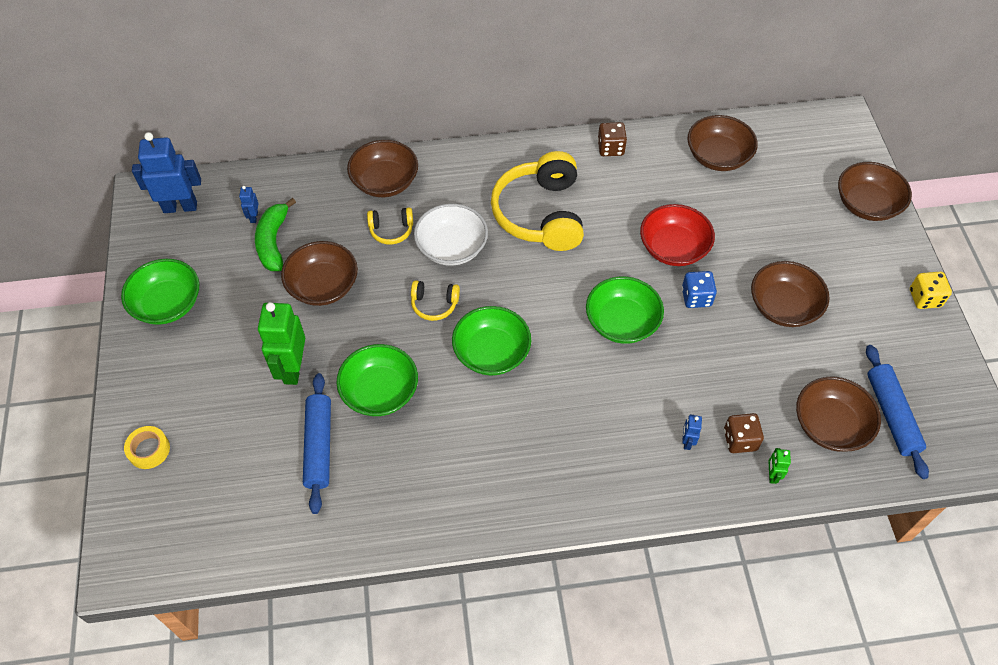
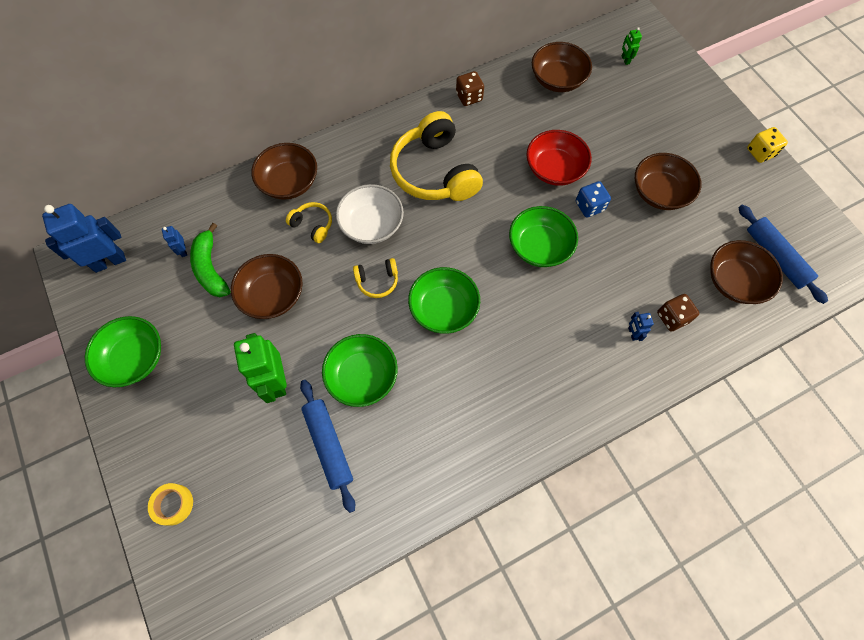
camera: 20 degrees left, 10 degrees up
(391, 230) = (313, 225): yellow headphones -> yellow headphones turned 120 degrees counterclockwise
(772, 475) = (708, 339): green robot -> green robot (625, 60)
(867, 204) = (687, 87): brown bowl -> none

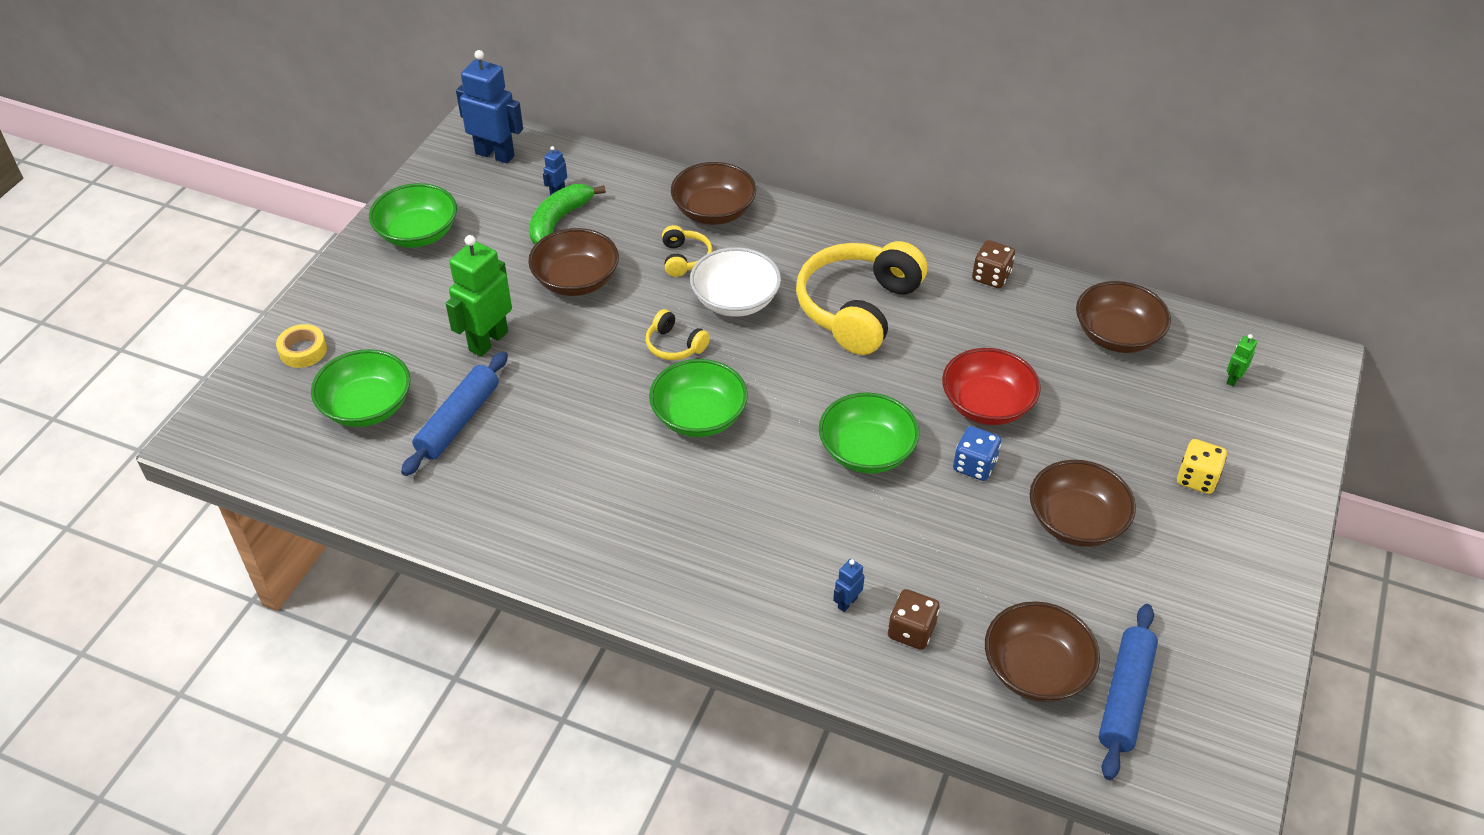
camera: 50 degrees right, 20 degrees down
(362, 376) = (556, 400): green bowl -> green bowl (367, 407)
(760, 152) = (1272, 595): yellow dice -> yellow dice (1196, 478)

